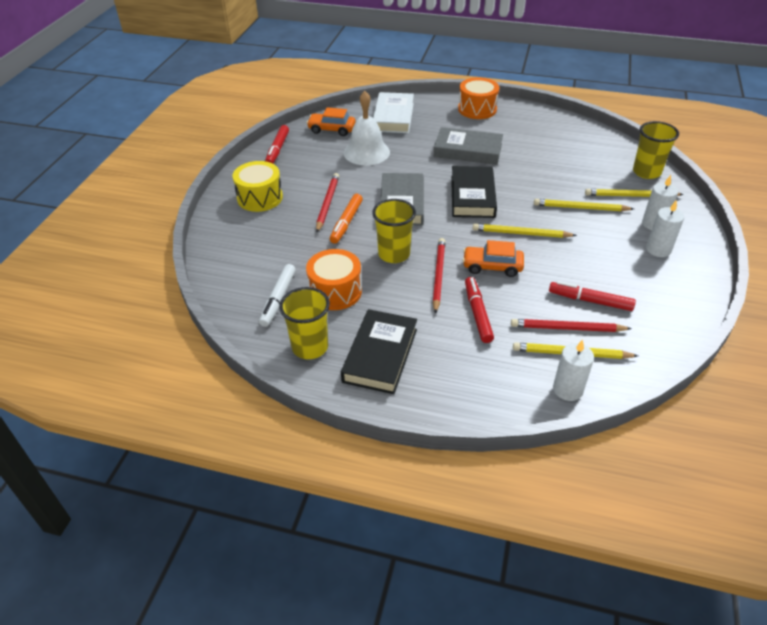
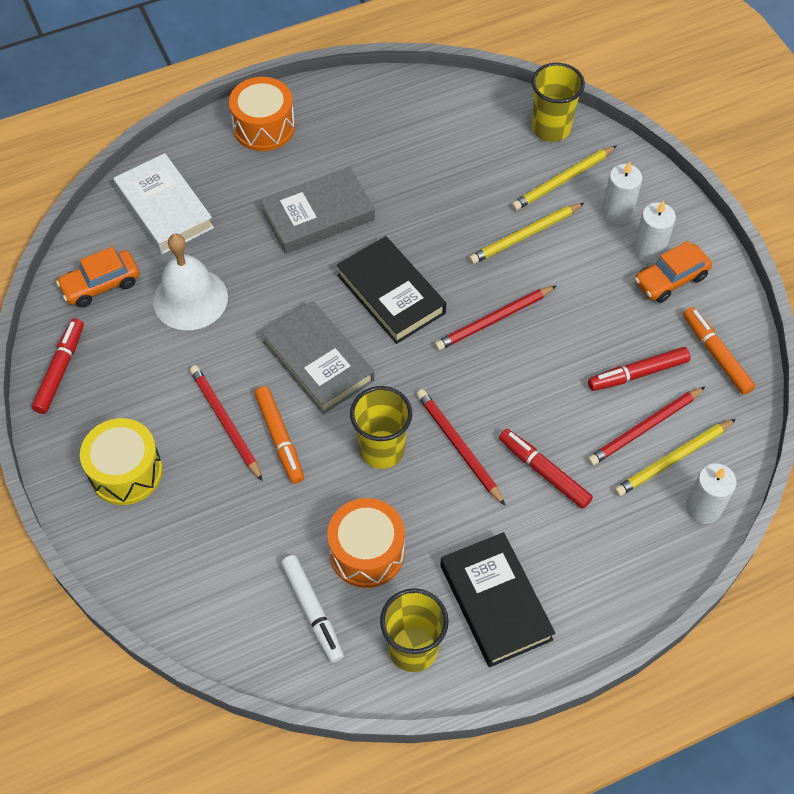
camera: 40 degrees left, 15 degrees up
(277, 149) = (60, 370): red marker -> red marker turned 135 degrees counterclockwise
(492, 266) = (504, 393): orange car -> orange car (670, 279)
(521, 233) = (494, 320): yellow pencil -> red pencil
(657, 319) = (716, 354): none -> orange marker

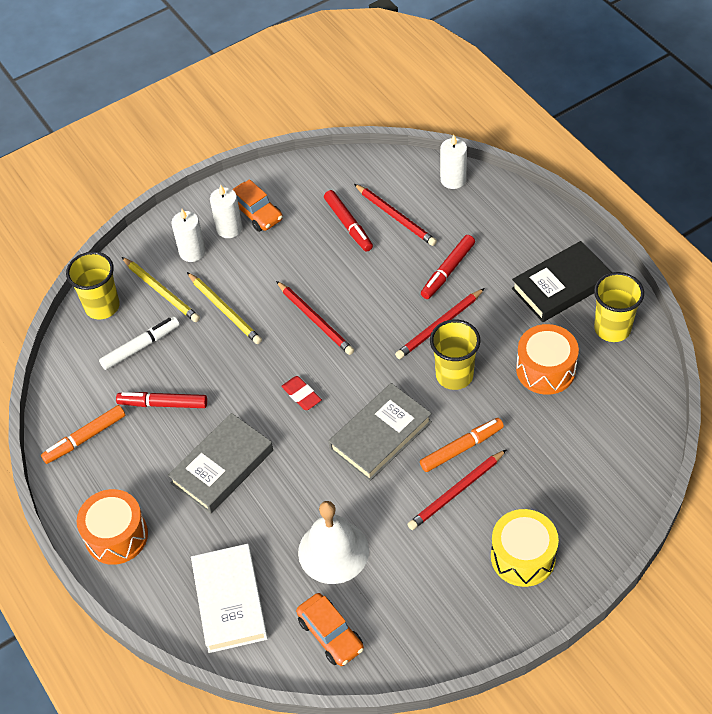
camera: 95 degrees left, 5 degrees down
(60, 370) = (433, 642): red marker -> red marker (163, 404)
(165, 208) = (230, 601): white book -> white book turned 60 degrees counterclockwise
(312, 611) = (604, 395): white marker -> white marker (141, 347)
(318, 215) = (222, 467): grey book -> grey book turned 75 degrees clockwise
(391, 294) = (301, 395): black book -> red eraser
(673, 459) = (418, 198): yellow pencil -> none
(716, 354) = (322, 181): orange marker -> orange marker (85, 438)

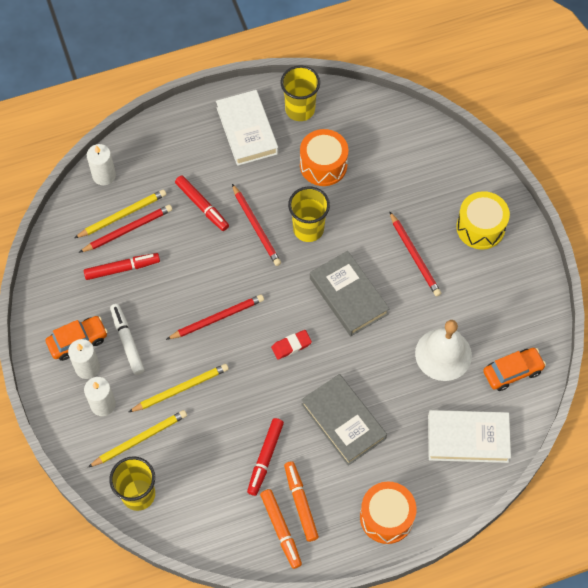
camera: 80 degrees left, 10 degrees up
(141, 347) = (197, 467): white marker -> white marker (127, 341)
(411, 207) = (122, 215): none -> yellow pencil
(461, 448) = (377, 242): orange marker -> orange marker (300, 503)
(561, 286) = (247, 131): black book -> white book

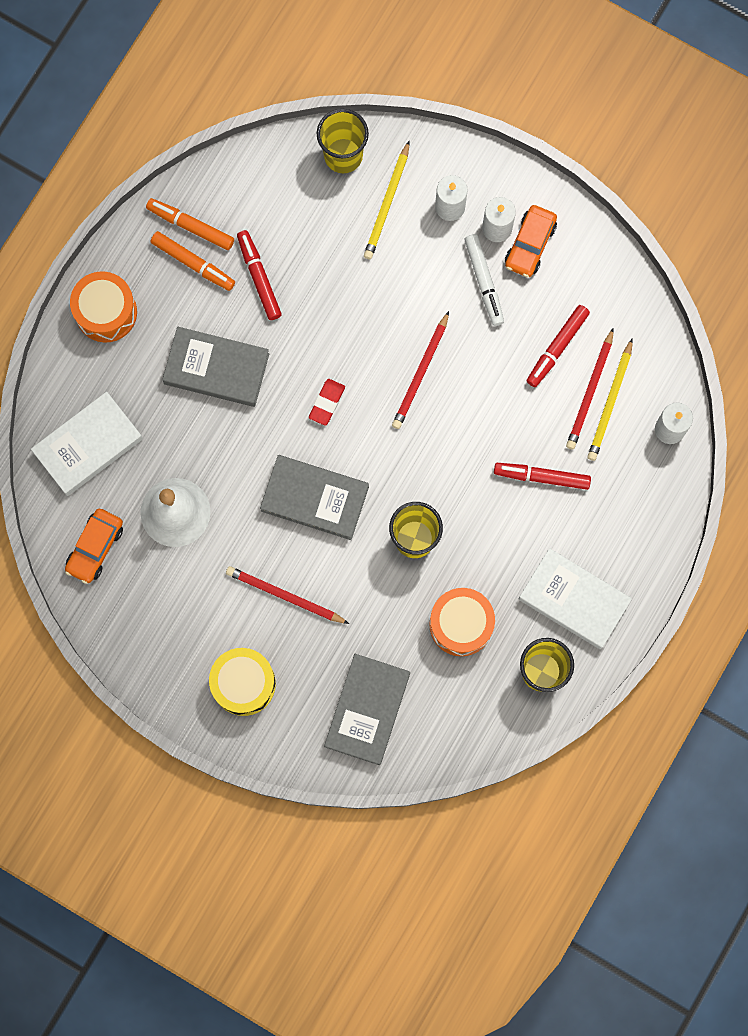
camera: 140 degrees right, 15 degrees up
(127, 341) = (484, 282): white marker -> white marker turned 45 degrees clockwise
(180, 389) = (393, 278): yellow pencil -> none
(256, 227) = (468, 498): red pencil -> none
(418, 162) = (367, 710): none -> grey book

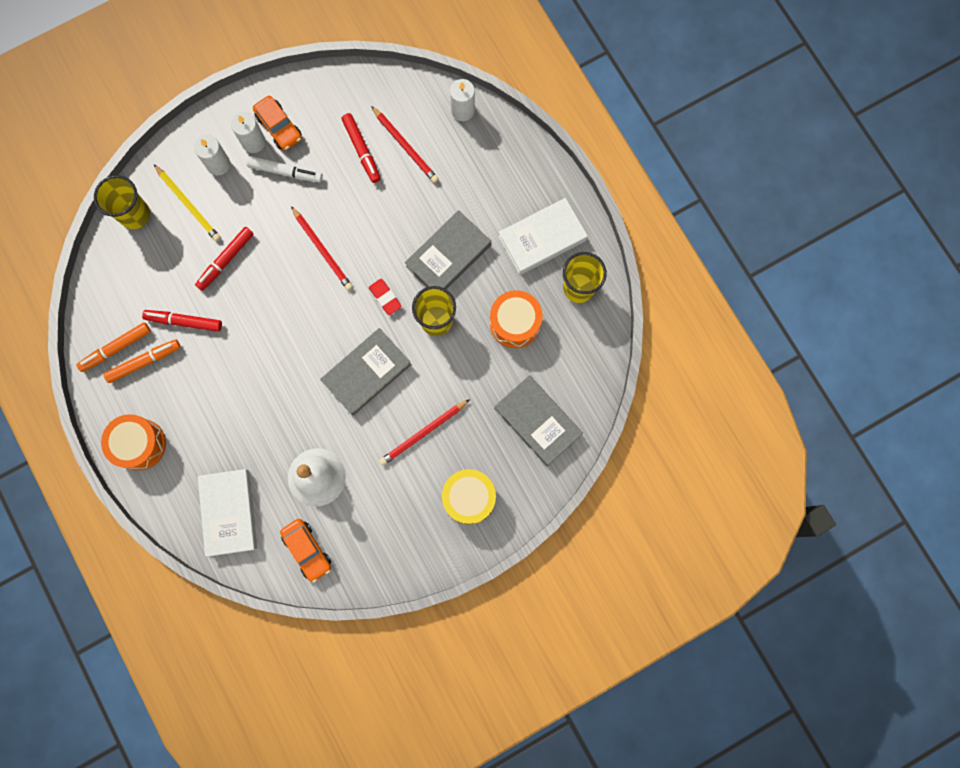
camera: 60 degrees left, 0 degrees up
(216, 368) = (231, 388): grey book -> grey book (448, 256)
(327, 403) = (303, 326): red eraser -> red eraser (385, 297)
(542, 477) = (444, 211): red marker -> red marker (226, 260)
(610, 402) = (421, 137): yellow pencil -> none

